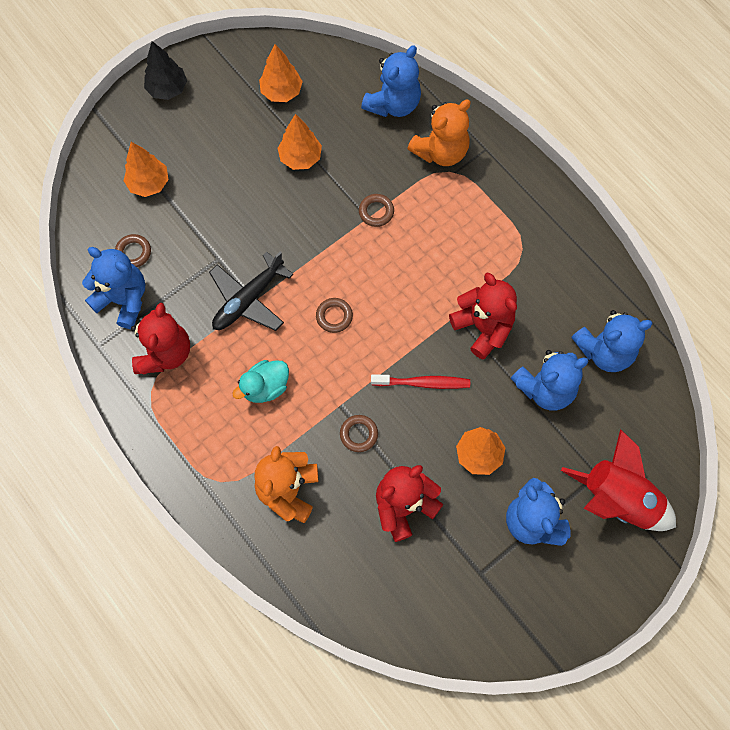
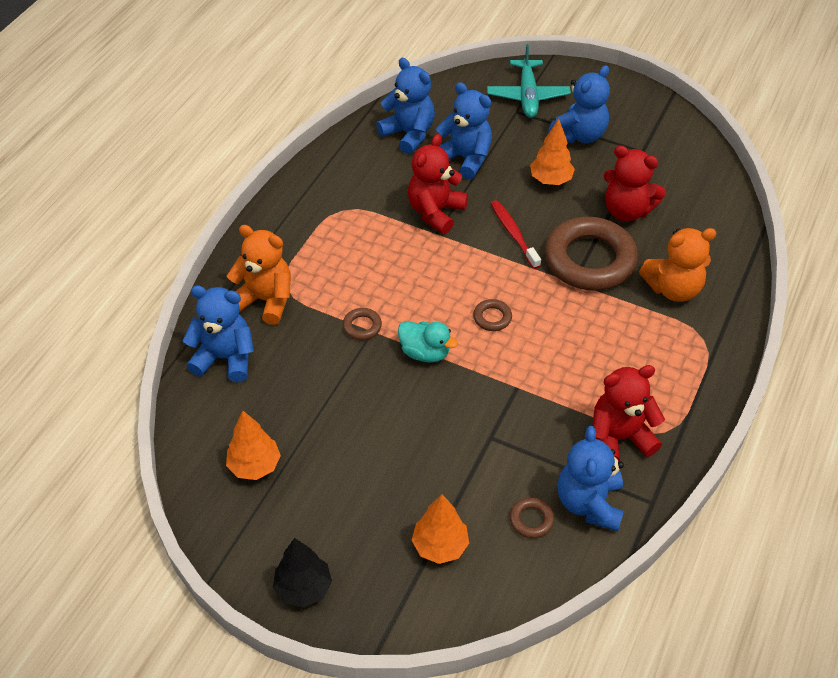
camera: 115 degrees left, 20 degrees down
(248, 300) = (518, 392): black plane -> none
(265, 387) = (595, 342): turquoise duck -> turquoise duck (425, 352)
(300, 158) = (332, 413): orange tree -> none
(359, 434) = (589, 260): brown ring -> brown ring, size x2.47
(617, 499) = (528, 96): red rocket -> turquoise plane

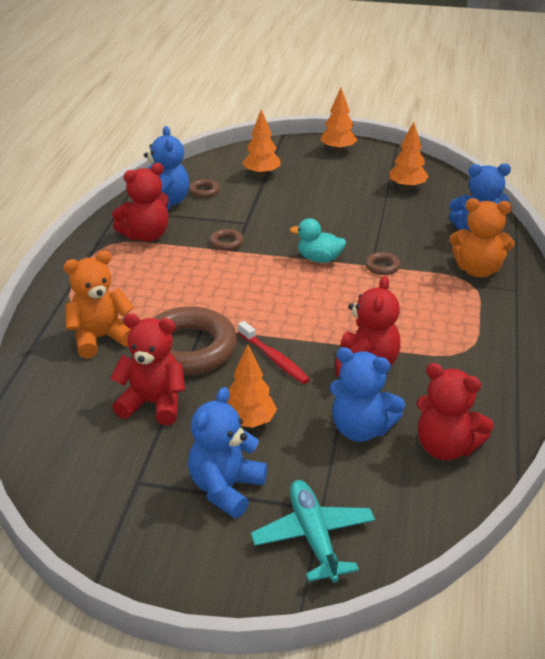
camera: 165 degrees right, 15 degrees down
(303, 588) = (338, 150): black tree -> orange tree
(409, 134) = (446, 447): blue teddy bear -> red teddy bear
(492, 318) = (271, 289): brown ring -> brown ring (226, 242)

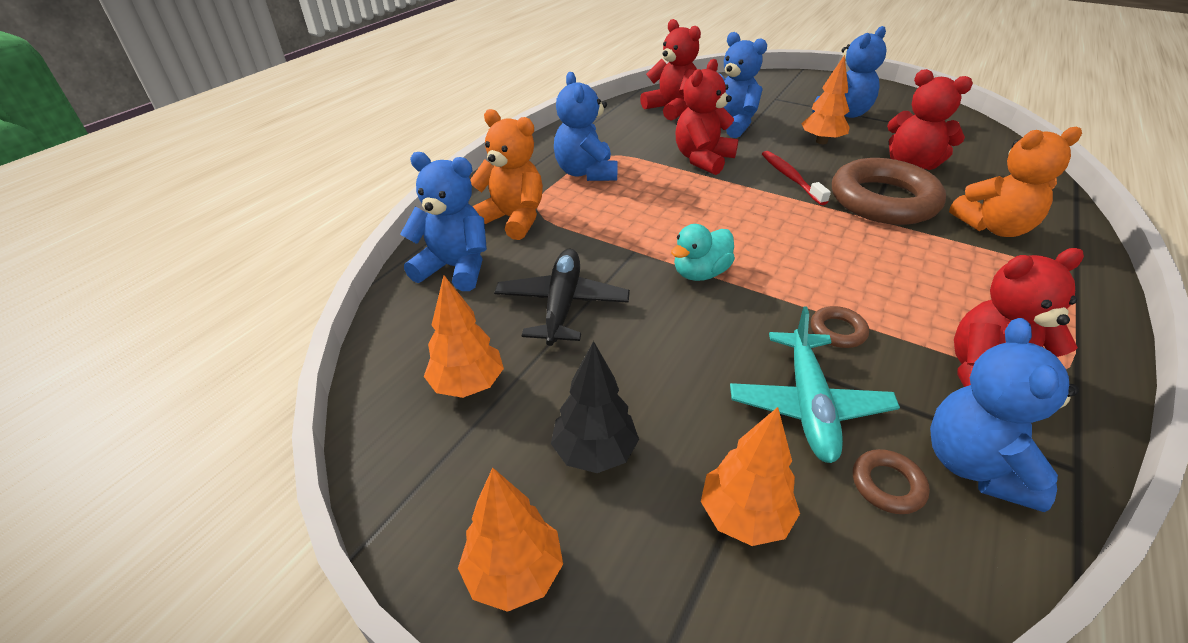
camera: 160 degrees left, 5 degrees up
(313, 537) = (784, 90): turquoise plane -> turquoise plane (808, 405)
(319, 259) = (700, 273): turquoise duck -> turquoise duck turned 105 degrees clockwise
(331, 178) = (594, 452): none -> black tree
(382, 266) = (622, 246): brown ring -> none
(392, 226) = (562, 304): none -> black plane
(463, 325) = (586, 173): none -> blue teddy bear

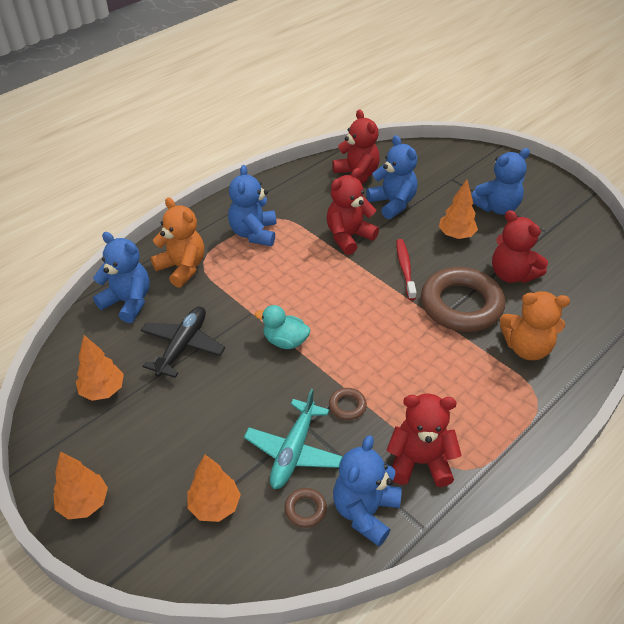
camera: 15 degrees right, 5 degrees up
(594, 452) = (154, 450): black tree -> none
(700, 273) = (285, 341): turquoise duck -> turquoise duck turned 45 degrees clockwise

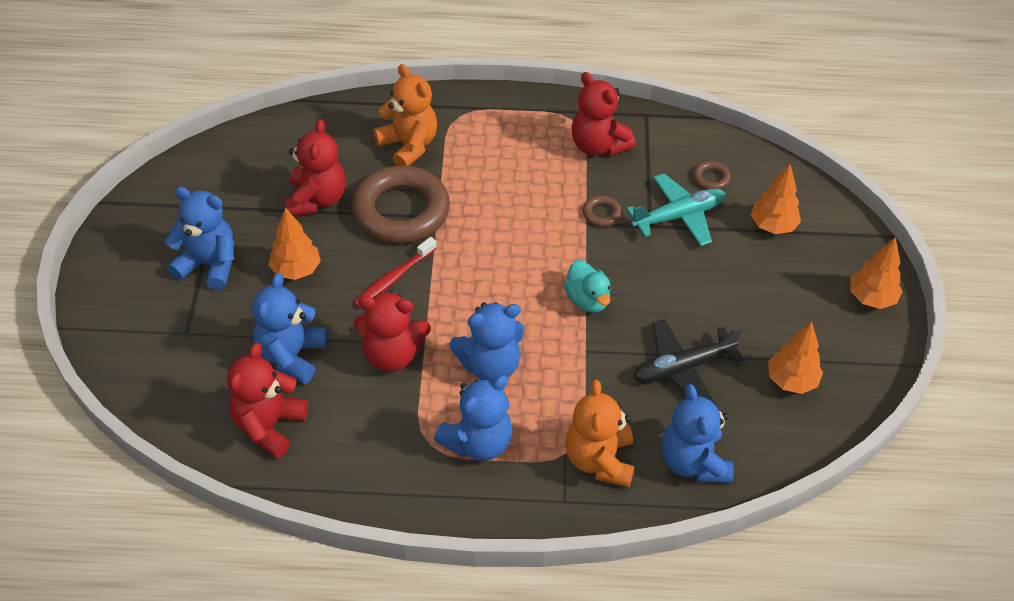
camera: 135 degrees left, 5 degrees up
(365, 511) = (672, 149): blue teddy bear -> blue teddy bear (490, 365)

